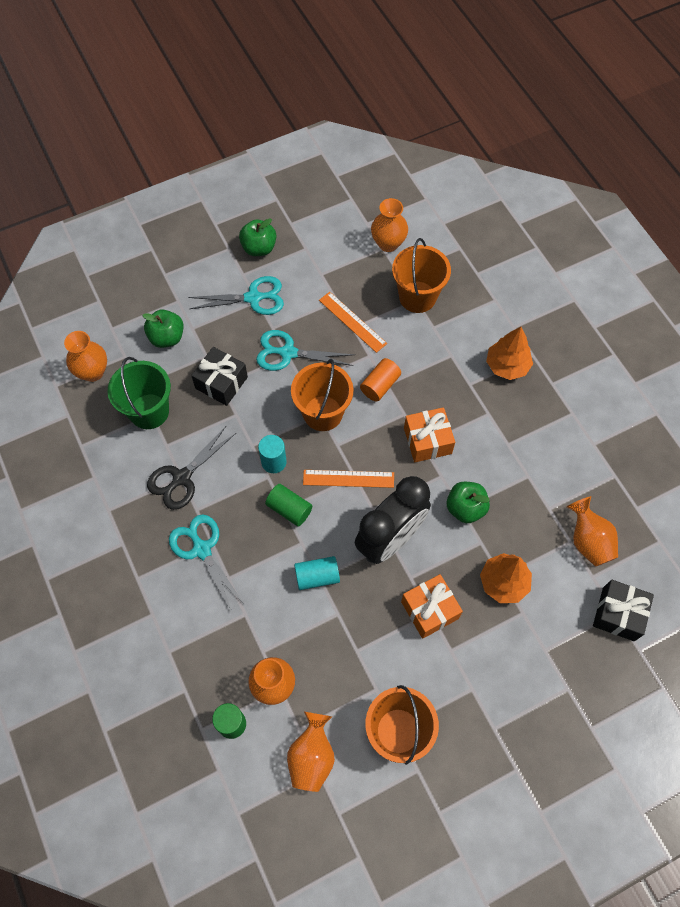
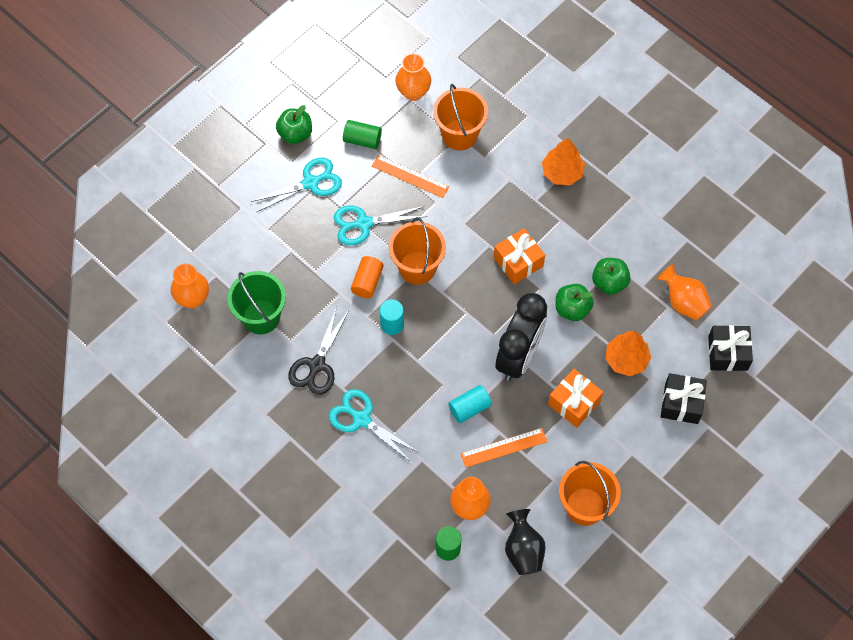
camera: 20 degrees left, 0 degrees up
(167, 337) = (247, 245): green apple -> green apple (609, 282)
(221, 383) = (315, 270): black gift -> black gift (681, 403)
(289, 509) = (422, 360): green cylinder -> green cylinder (362, 140)
(312, 756) = (523, 550): orange vase -> black vase
(348, 479) = (463, 317): orange ruler -> orange ruler (503, 447)
(380, 385) = (458, 226): orange cylinder -> orange cylinder (367, 282)

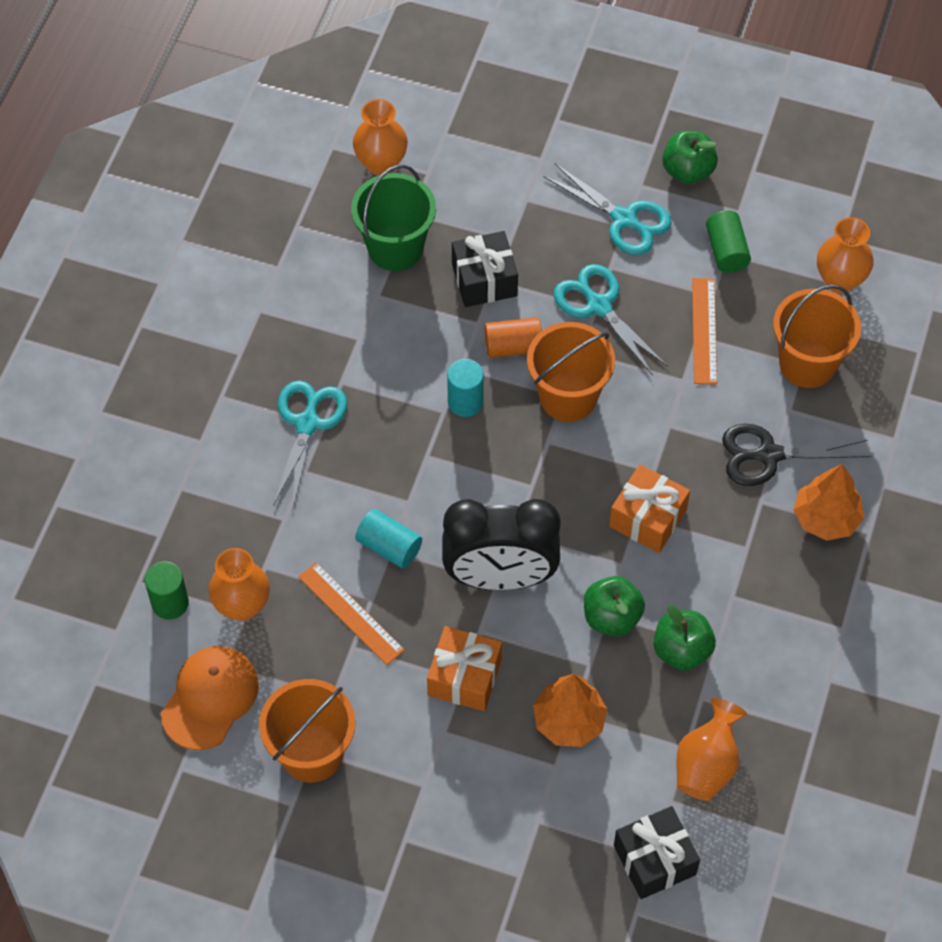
camera: 65 degrees right, 5 degrees down
(317, 365) = (359, 339): black scissors -> black scissors (769, 455)
(523, 550) = (210, 698): black vase -> orange cap
(681, 403) = (537, 824): black gift -> black gift (484, 280)

